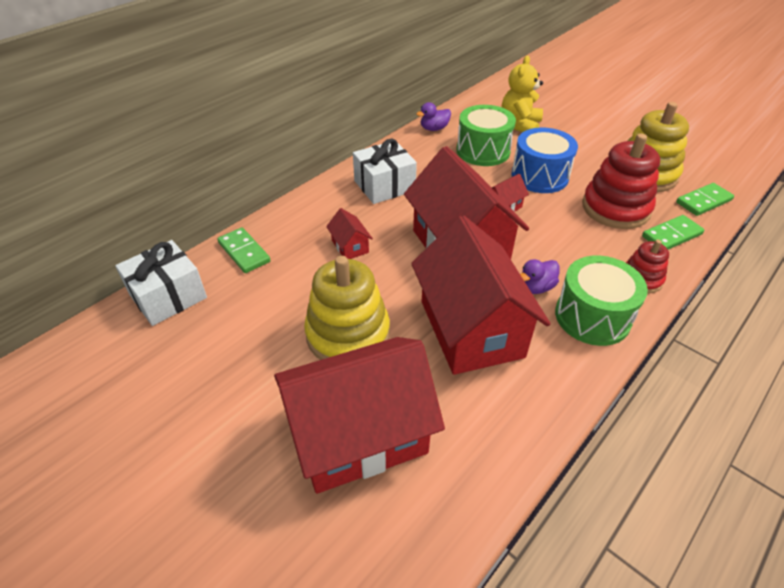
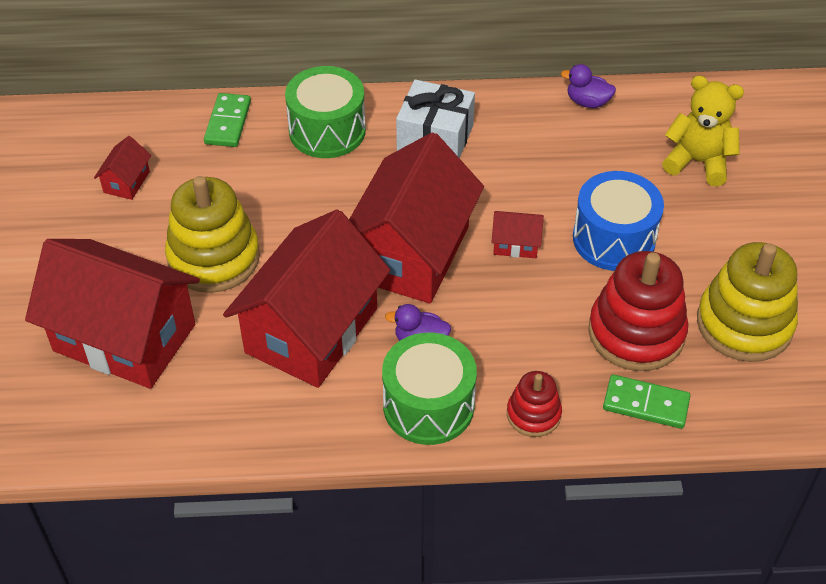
camera: 45 degrees right, 5 degrees up
(168, 296) = (129, 124): white gift -> none
(350, 246) = (318, 180): red house -> red house (126, 182)
(483, 151) = (599, 166): green drum -> green drum (327, 130)
(520, 125) = (698, 162): yellow teddy bear -> yellow teddy bear turned 45 degrees clockwise
(703, 201) = (756, 402): green domino -> none

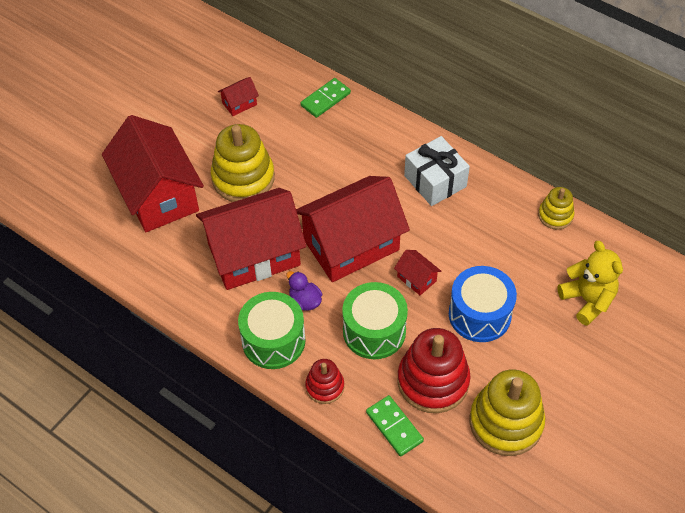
camera: 40 degrees right, 5 degrees up
(327, 130) = (376, 138): green drum -> green drum (374, 331)
(587, 102) = (555, 215): purple duck -> yellow stacking toy

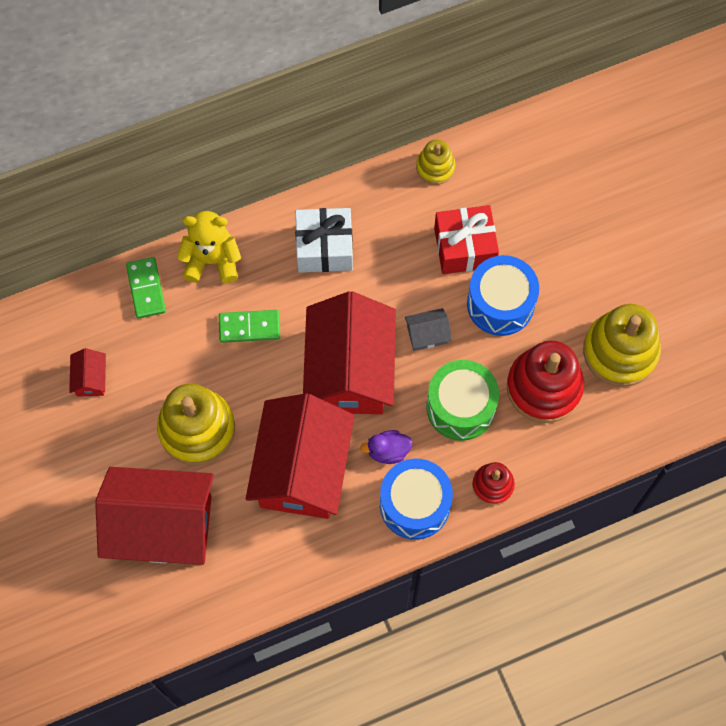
camera: 60 degrees left, 15 degrees up
(273, 340) = (415, 504): green drum -> blue drum
(394, 427) = (569, 448): green domino -> green domino (249, 327)
(416, 279) = (427, 334): red house -> grey house
(506, 267) = (464, 247): none -> red gift
(587, 300) = (542, 203): yellow teddy bear -> yellow teddy bear (212, 260)

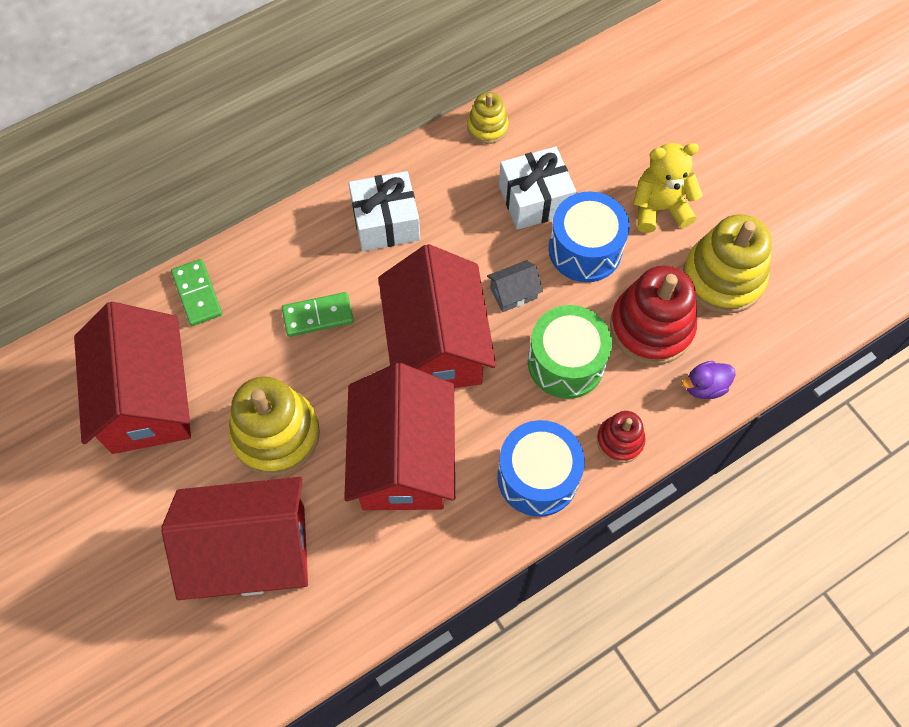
camera: 10 degrees left, 5 degrees down
(91, 379) = (147, 399): red house -> red house, size x2.50
(212, 260) = (266, 253): yellow teddy bear -> yellow teddy bear (659, 208)
(388, 451) = (495, 423): purple duck -> purple duck (704, 386)
(464, 247) = (535, 200): red gift -> white gift

